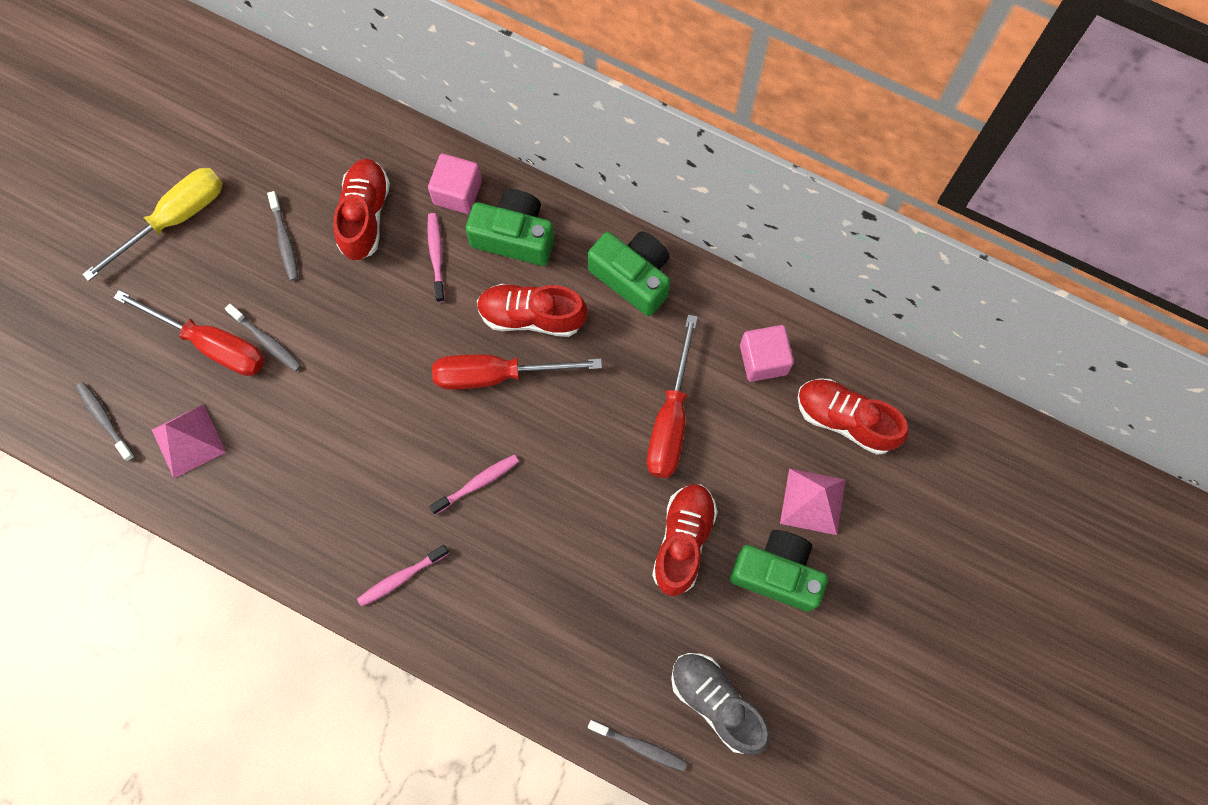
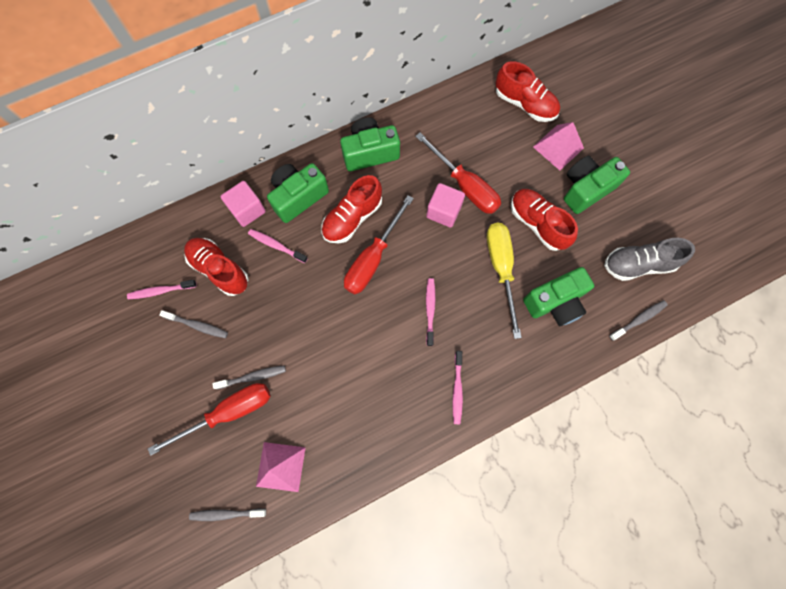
camera: 55 degrees left, 0 degrees up
(174, 219) = (128, 384): yellow screwdriver -> yellow screwdriver (501, 269)
(297, 173) = (160, 291): none -> pink toothbrush
(590, 627) = (555, 302): none -> green camera
(763, 359) = (464, 120): pink cube -> pink cube (443, 211)
(845, 420) = (525, 104): red shoe -> red shoe turned 120 degrees counterclockwise

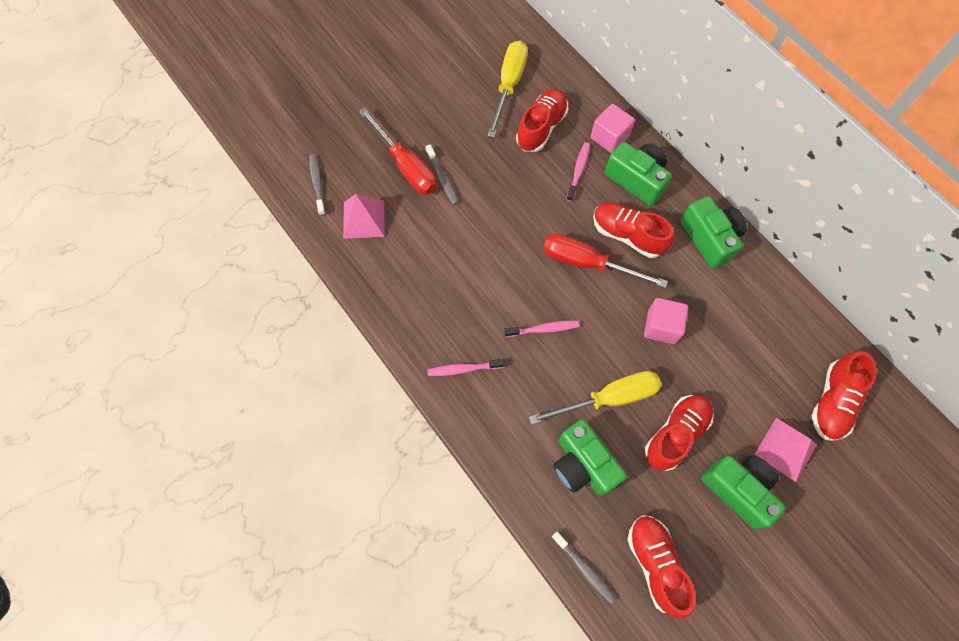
camera: 80 degrees right, 5 degrees down
(160, 291) = (509, 85): pink toothbrush -> yellow screwdriver
(197, 325) = (482, 122): grey toothbrush -> none
(465, 186) = (700, 345): red screwdriver -> none
(638, 264) = (655, 564): grey shoe -> red shoe

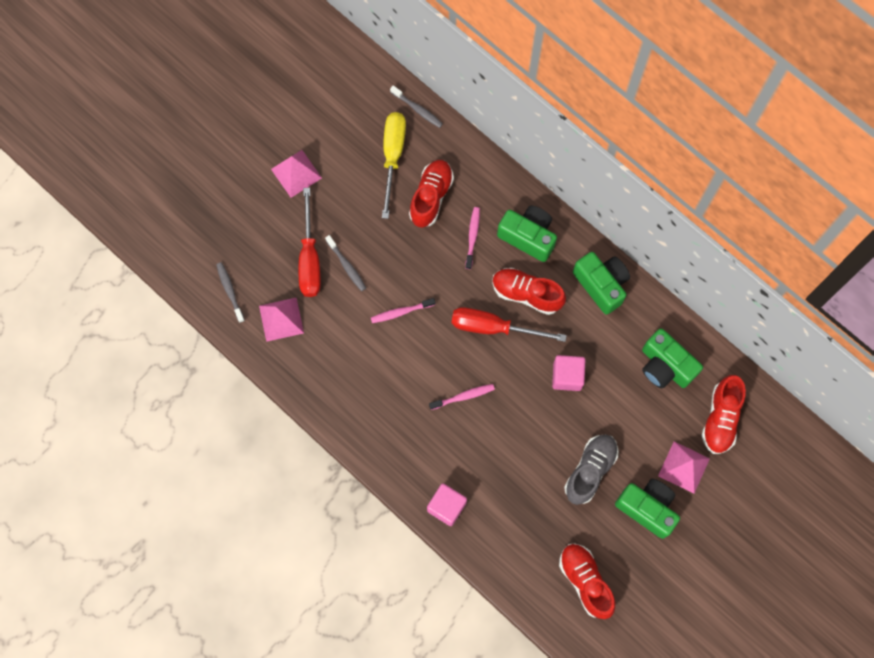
camera: 10 degrees left, 5 degrees up
(406, 166) = (309, 258): red screwdriver -> red screwdriver turned 45 degrees clockwise
(409, 86) = (296, 173): none -> pink pyramid
(463, 369) = (399, 445): pink toothbrush -> pink toothbrush (401, 312)
(583, 464) = (514, 510): green camera -> green camera (665, 366)
(584, 569) = (528, 595): grey toothbrush -> grey toothbrush (417, 109)
(609, 137) = (497, 197): pink cube -> pink cube (446, 506)
(609, 398) = (529, 449): yellow screwdriver -> none
(675, 434) = (590, 470): red shoe -> grey shoe

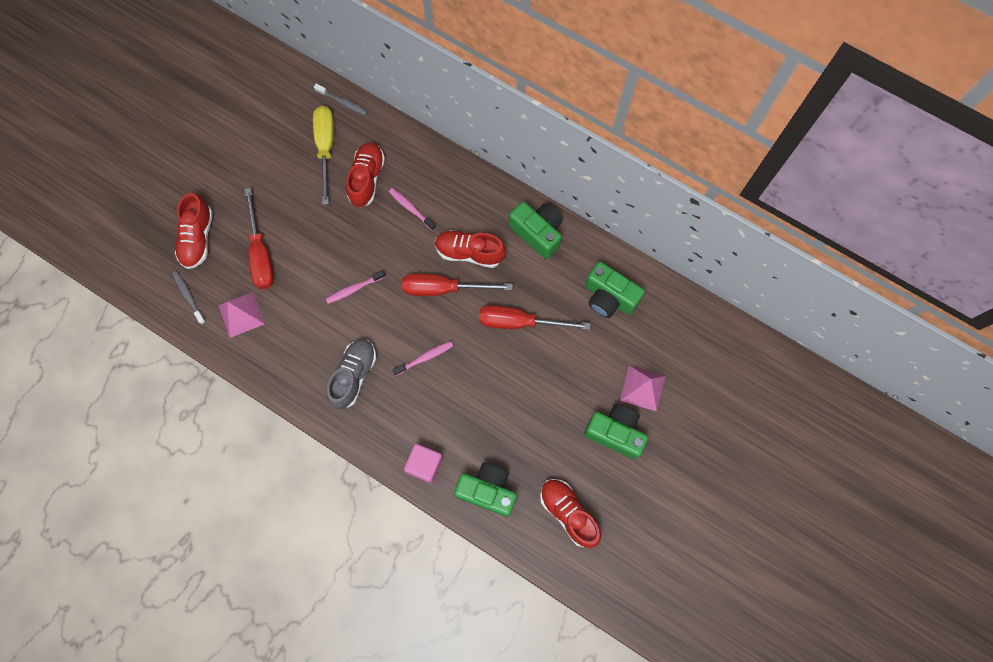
camera: 10 degrees left, 0 degrees up
(296, 173) = (237, 178): pink pyramid -> none
(347, 266) = (297, 255): grey toothbrush -> none
(472, 236) = (411, 208): pink toothbrush -> pink toothbrush turned 45 degrees counterclockwise
(528, 236) = (462, 200): green camera -> green camera (487, 490)
(567, 376) = (519, 322): pink cube -> red screwdriver
(590, 470) = (555, 406): grey shoe -> grey shoe (354, 375)
(720, 418) = (668, 337): red shoe -> red shoe (198, 238)

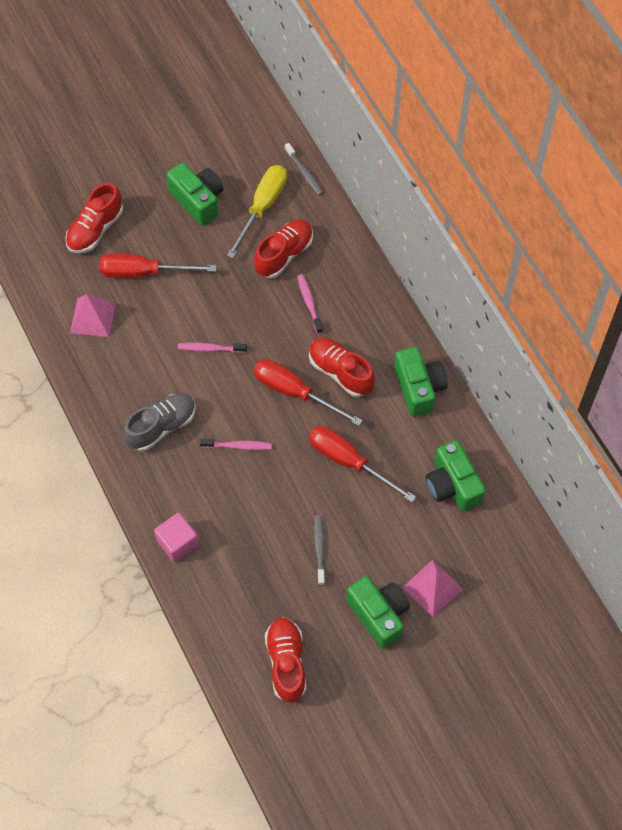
camera: 30 degrees right, 10 degrees down
(188, 296) = (56, 277): grey toothbrush -> grey toothbrush (319, 548)
(261, 253) = (143, 272): red screwdriver -> red screwdriver turned 75 degrees clockwise
(487, 490) = (222, 599): green camera -> green camera (198, 200)

